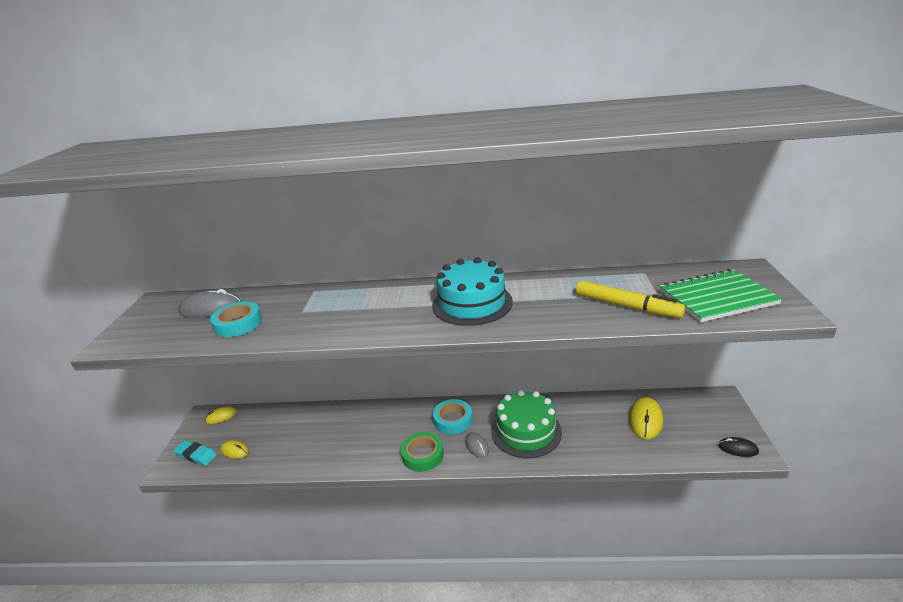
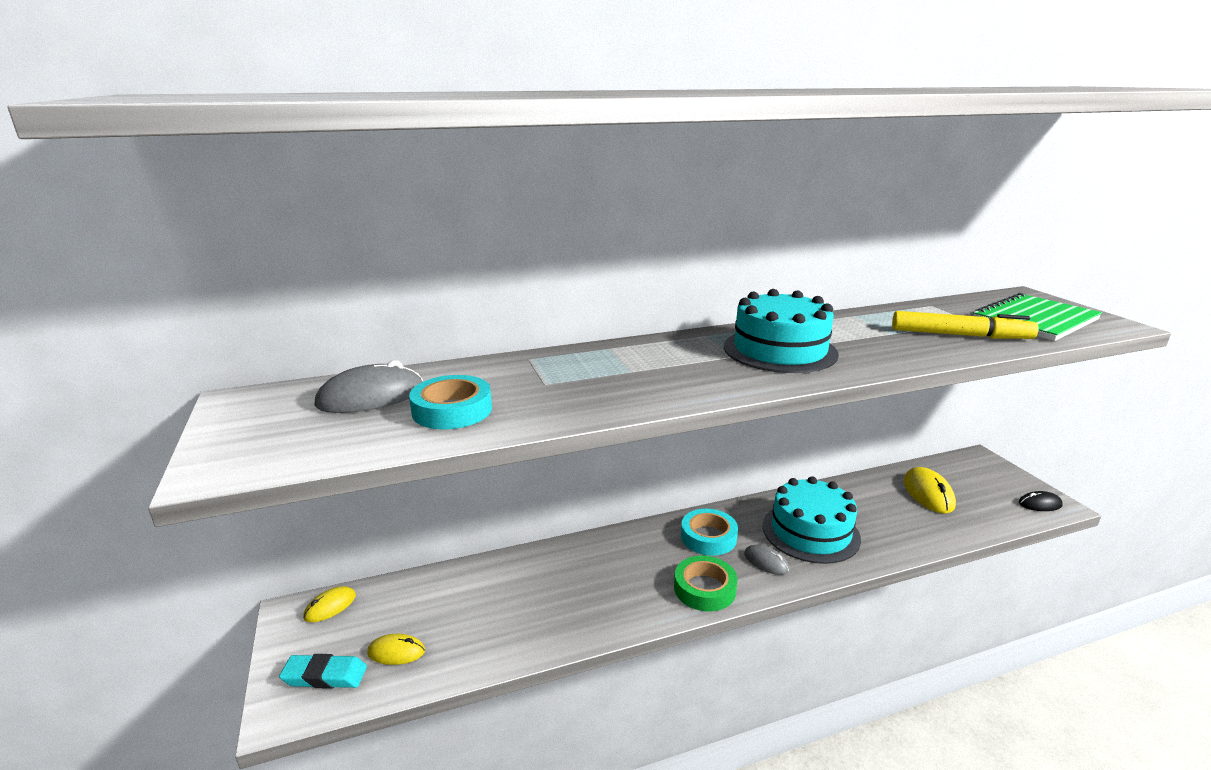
camera: 25 degrees left, 5 degrees down
(526, 431) = (810, 532): green cake -> turquoise cake

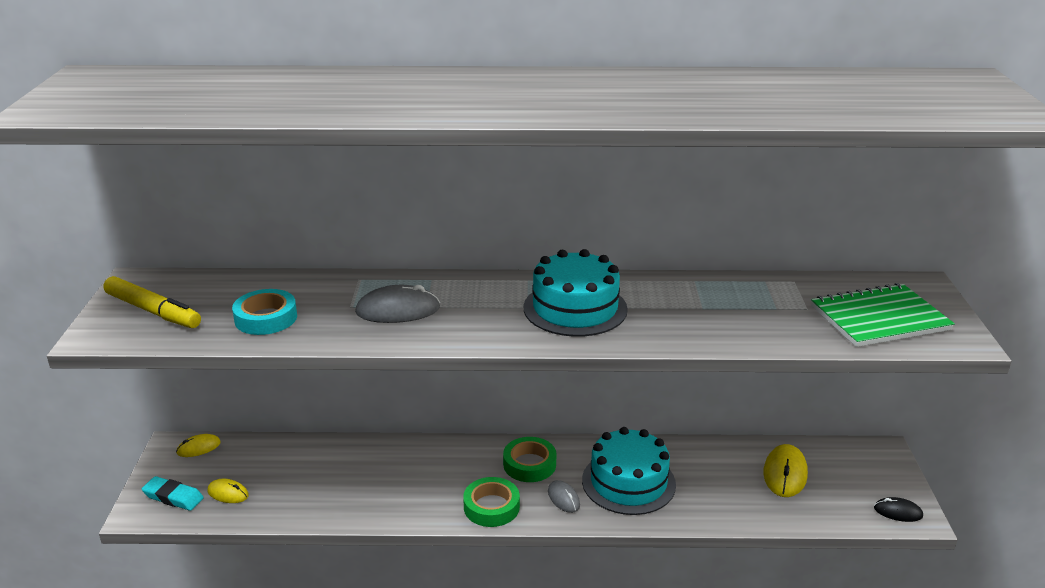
camera: 20 degrees right, 5 degrees up
(371, 397) = (220, 295): grey mouse -> grey mouse (398, 310)
(708, 537) = (529, 464): turquoise tape -> green tape
(960, 335) = (770, 323): yellow marker -> yellow marker (153, 311)

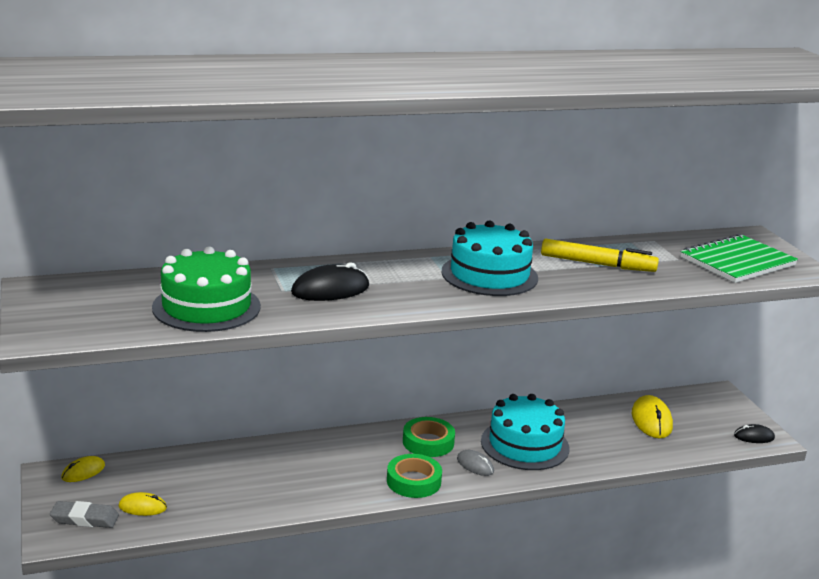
camera: 20 degrees left, 5 degrees down
(153, 311) = (82, 311): yellow marker -> yellow marker (597, 264)
(173, 497) = (85, 518): turquoise eraser -> grey eraser
(266, 318) = (206, 307): turquoise tape -> green cake
(398, 310) = (330, 289): grey mouse -> black mouse

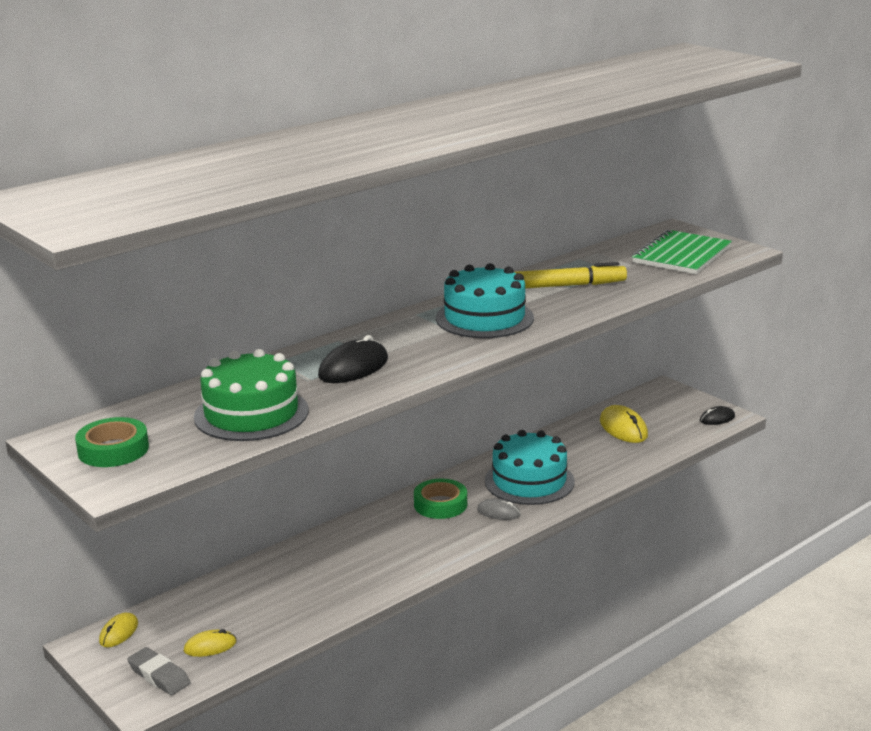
camera: 20 degrees left, 0 degrees up
(85, 518) = (159, 675): grey eraser -> grey eraser turned 60 degrees clockwise
(413, 481) = (454, 543): green tape -> green tape (113, 450)

